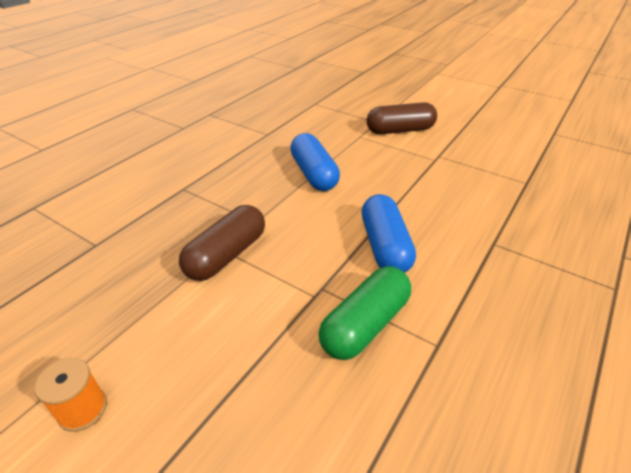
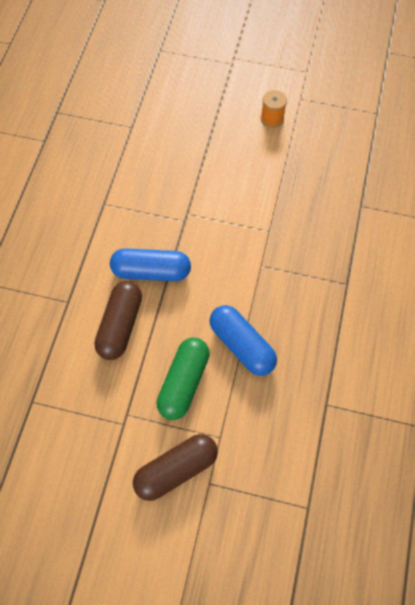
camera: 160 degrees right, 25 degrees up
(226, 255) = (263, 226): brown capsule -> brown capsule (120, 325)
(365, 324) = (149, 203): green capsule -> green capsule (184, 382)
(385, 246) = (151, 271): blue capsule -> blue capsule turned 60 degrees counterclockwise

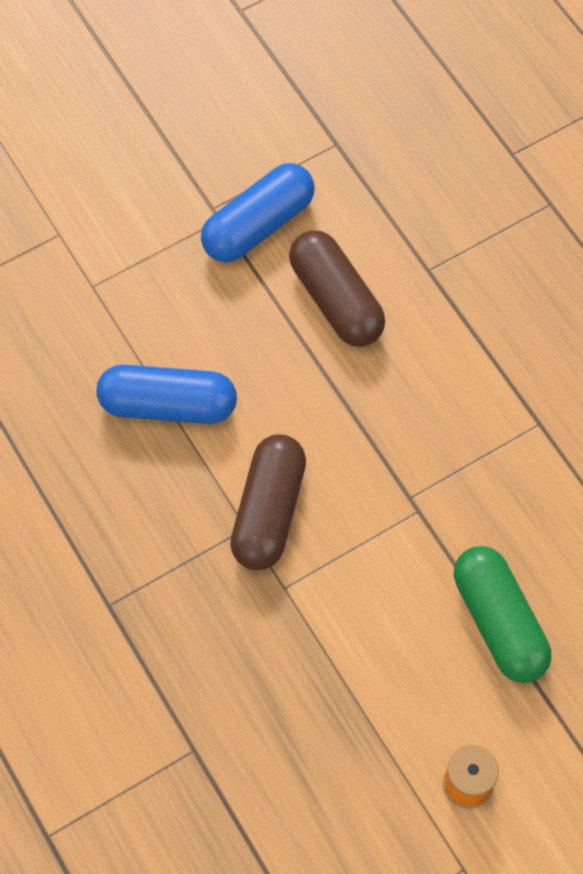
camera: 135 degrees right, 0 degrees up
(151, 271) = (374, 393): blue capsule -> blue capsule (258, 225)
(176, 469) = (108, 217): brown capsule -> brown capsule (269, 511)
(184, 382) = (192, 305): green capsule -> green capsule (499, 622)

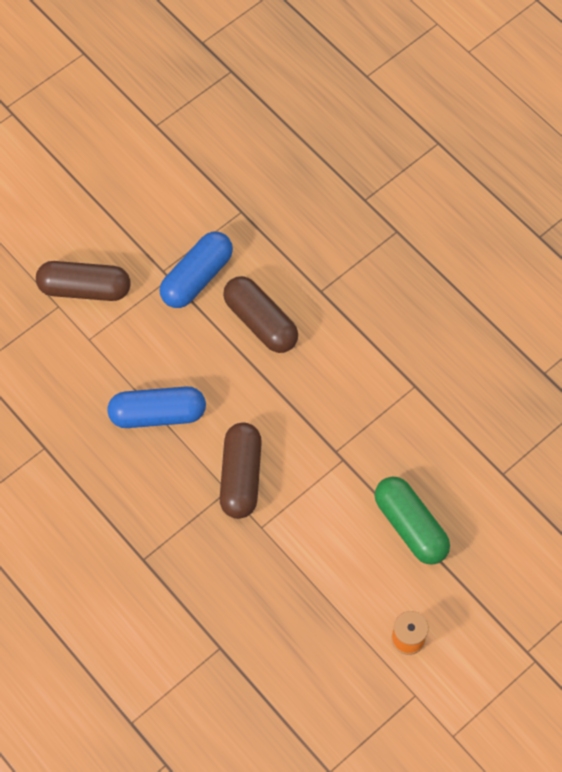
camera: 10 degrees left, 0 degrees up
(100, 217) = (85, 289): none -> brown capsule

